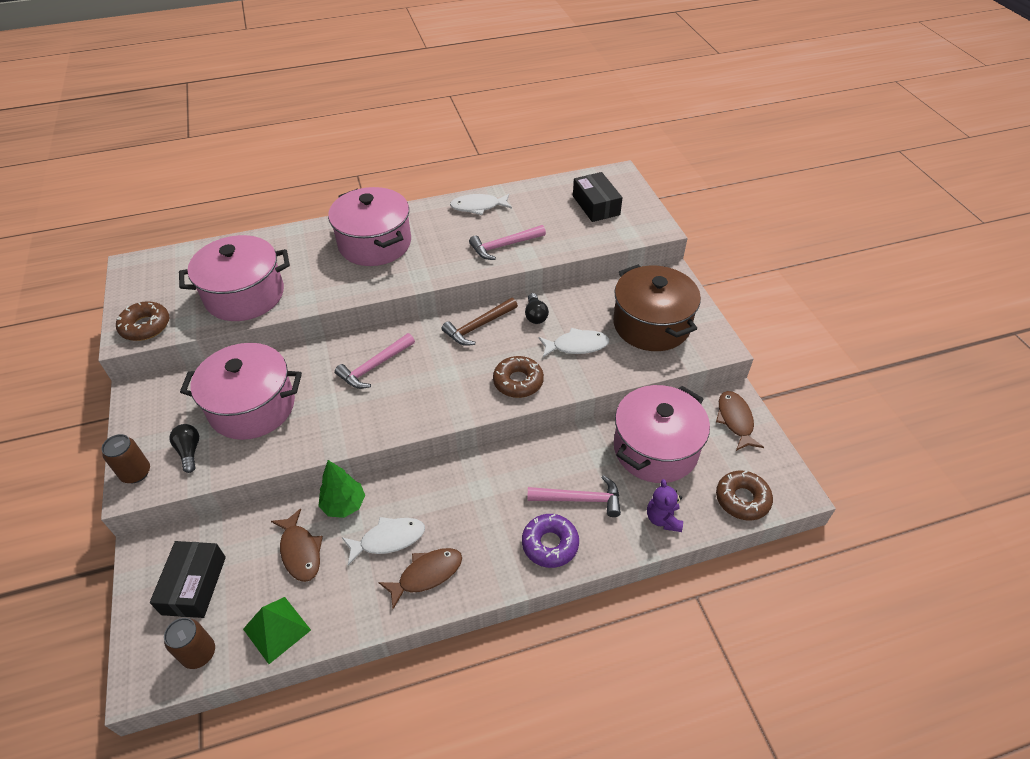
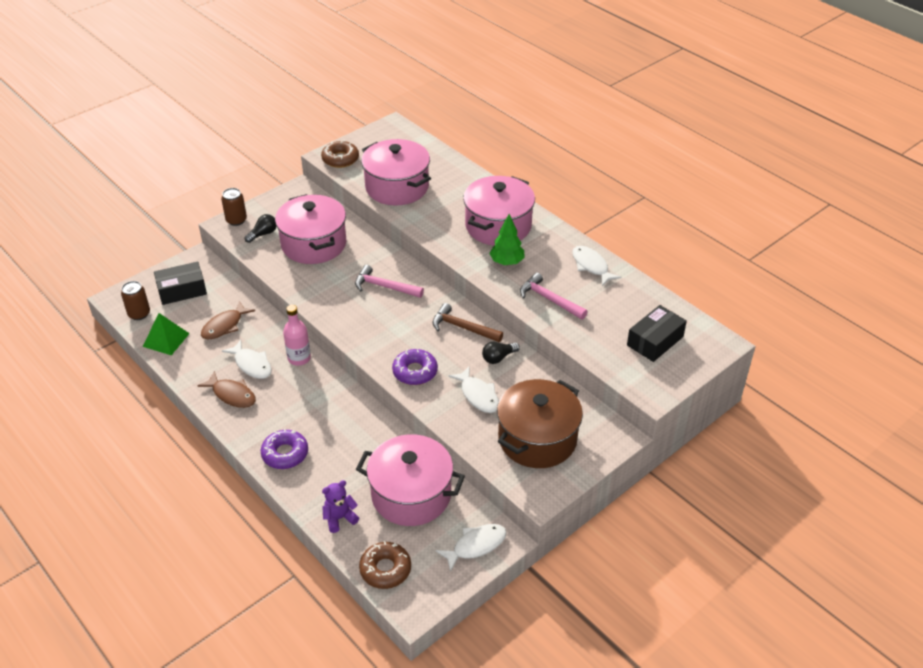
camera: 65 degrees right, 5 degrees down
(344, 505) = (269, 331): green tree -> green tree (507, 262)
(409, 488) = (299, 358): none -> pink bottle
(518, 382) = (415, 372): brown donut -> purple donut
(580, 499) = (334, 459): pink hammer -> none
(735, 420) = (476, 546): brown fish -> white fish

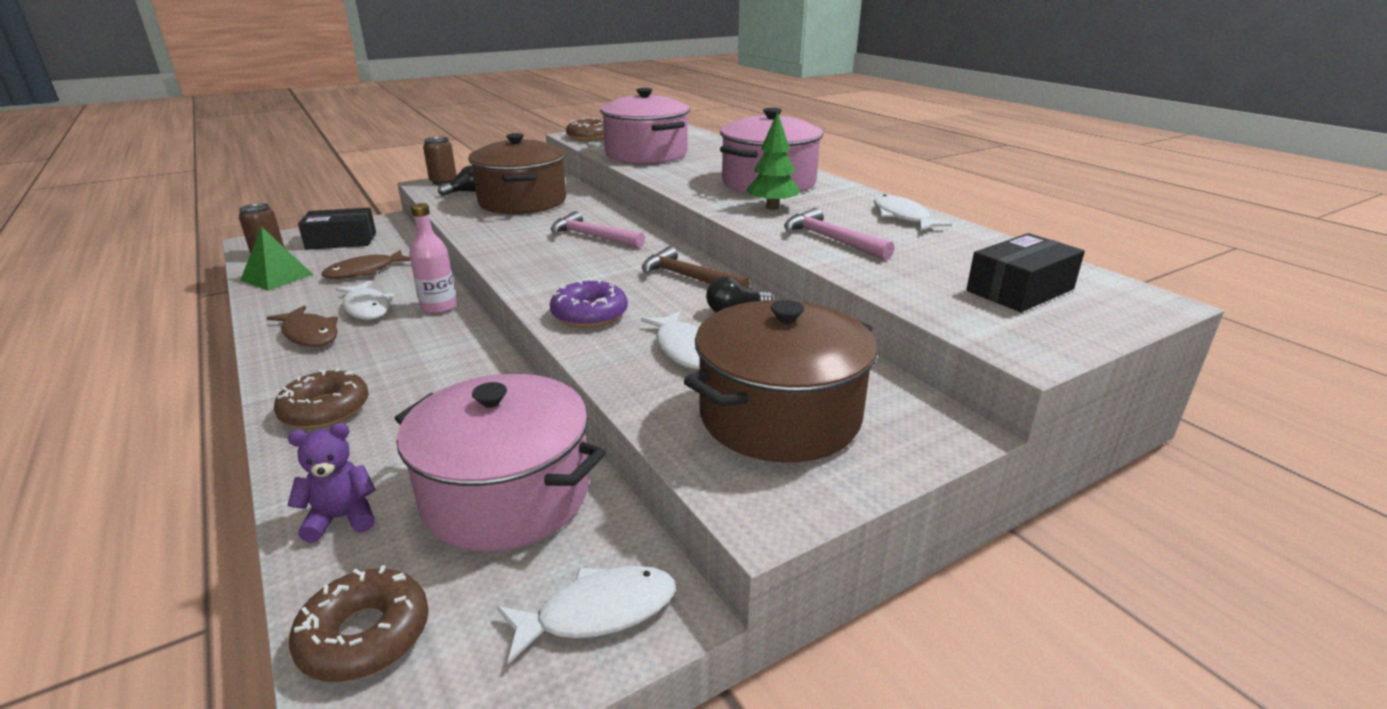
camera: 10 degrees right, 15 degrees down
(285, 454) = (325, 410): purple donut -> brown donut
(314, 244) = (522, 202): pink pot -> brown pot

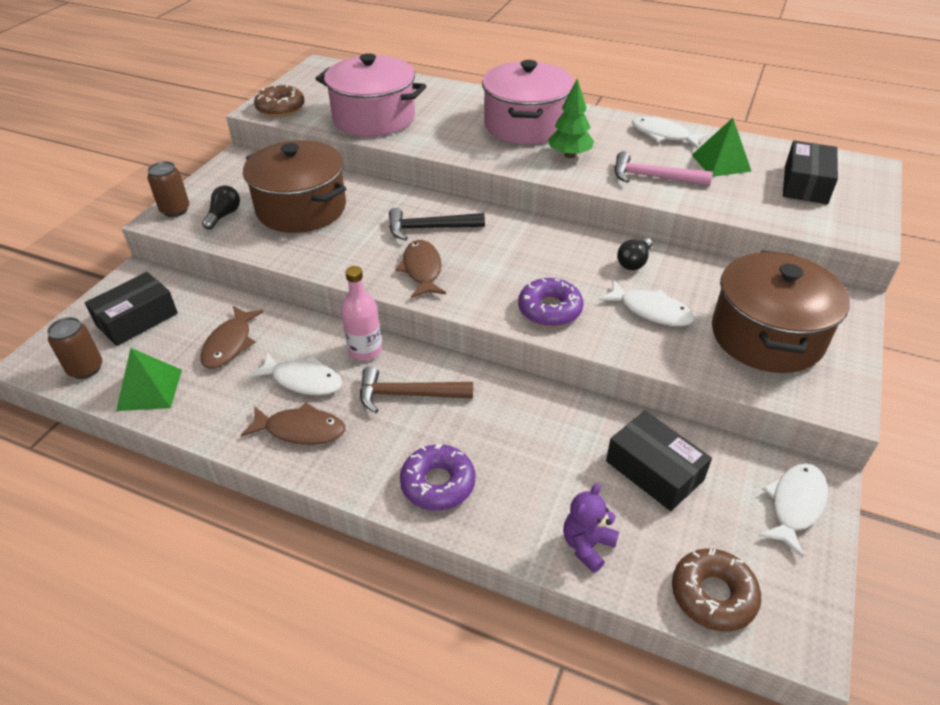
camera: 35 degrees left, 15 degrees up
(325, 410) = (438, 483): brown donut -> purple donut
(506, 495) = (654, 470): pink pot -> black box
(537, 257) = (422, 270): none -> brown fish
(592, 237) = (429, 228): pink hammer -> black hammer
(688, 278) = (562, 243): brown hammer -> brown hammer (408, 395)
(934, 249) = (721, 163): none -> green pyramid

